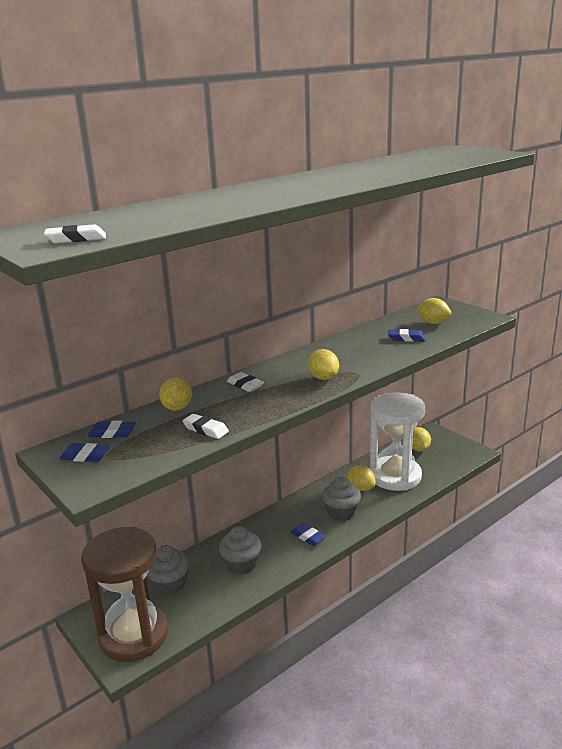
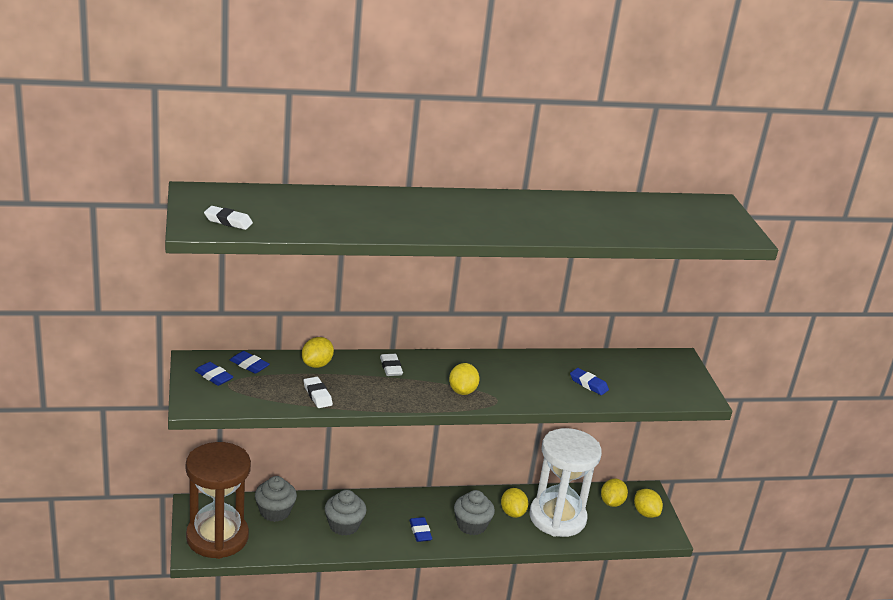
camera: 25 degrees right, 5 degrees up
(433, 323) = (638, 378): yellow lemon -> yellow lemon (645, 513)

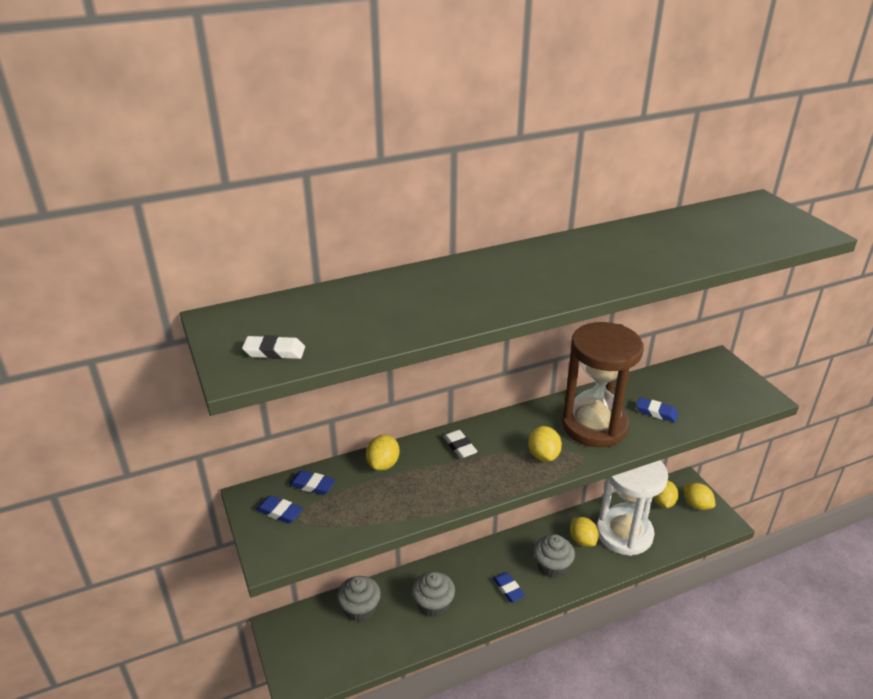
camera: 10 degrees left, 5 degrees up
(217, 537) = (313, 659): brown hourglass -> brown hourglass (594, 426)
(317, 395) = (400, 504): white eraser -> none

